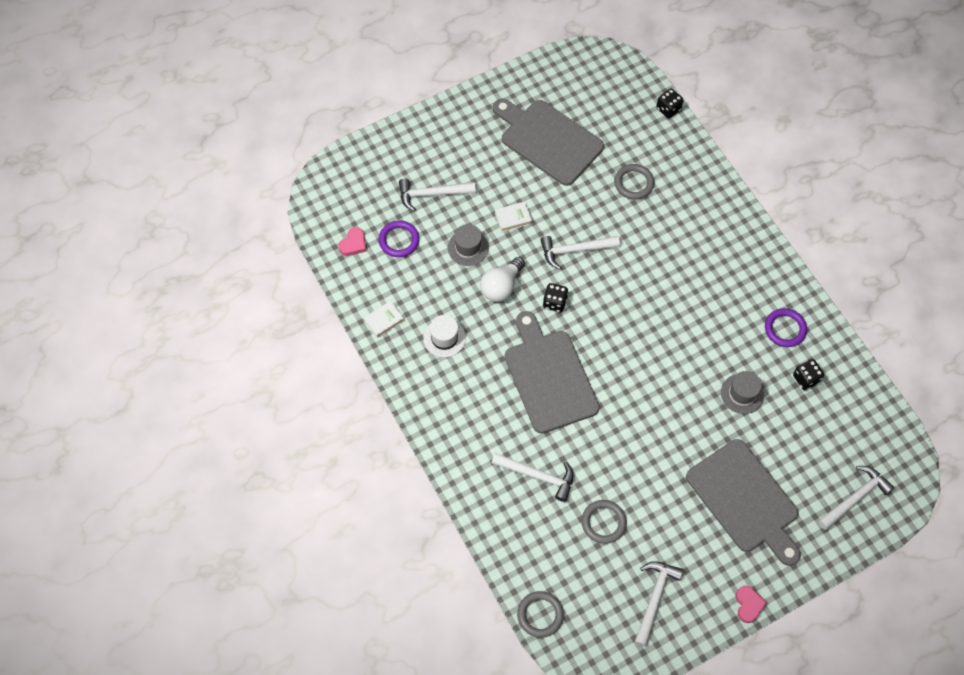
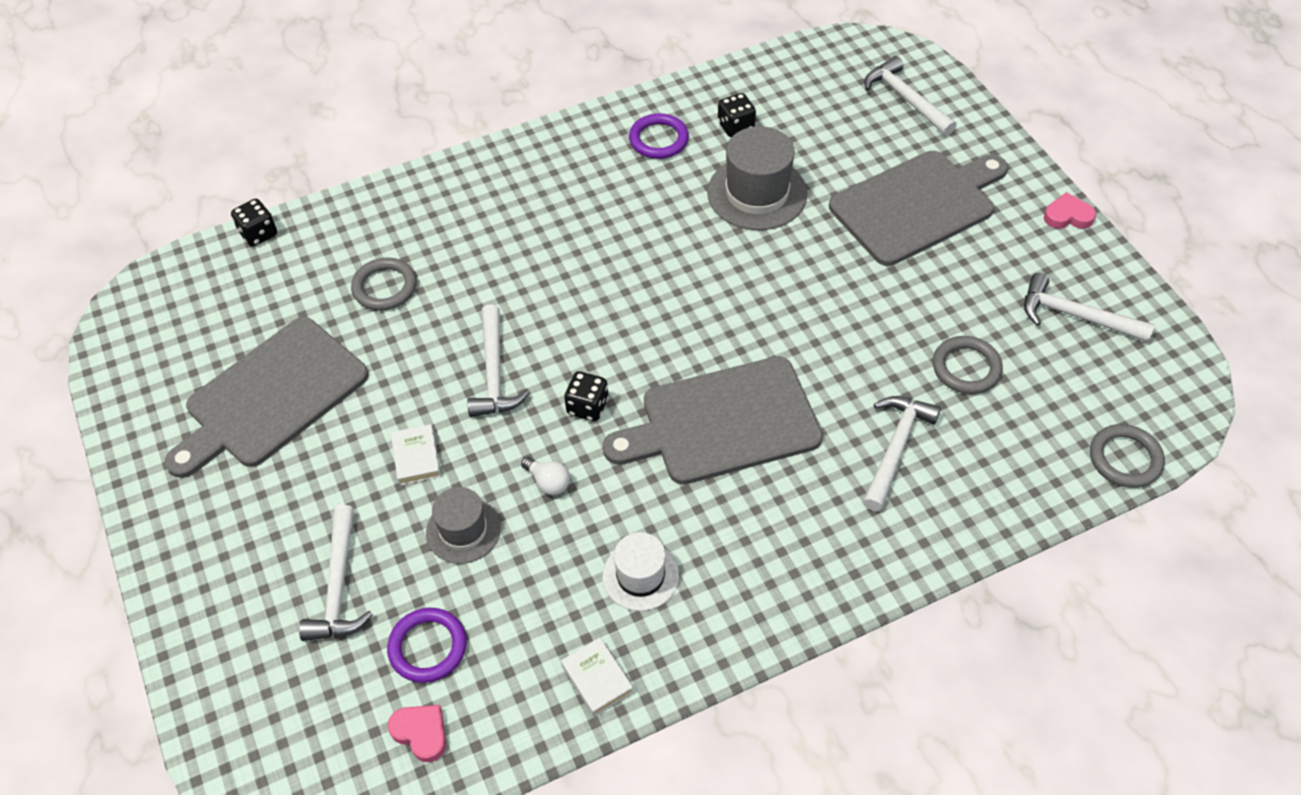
camera: 85 degrees left, 10 degrees down
(501, 286) = (548, 482): white light bulb -> white light bulb, size x0.57
(742, 394) = (757, 193): grey hat -> grey hat, size x1.61

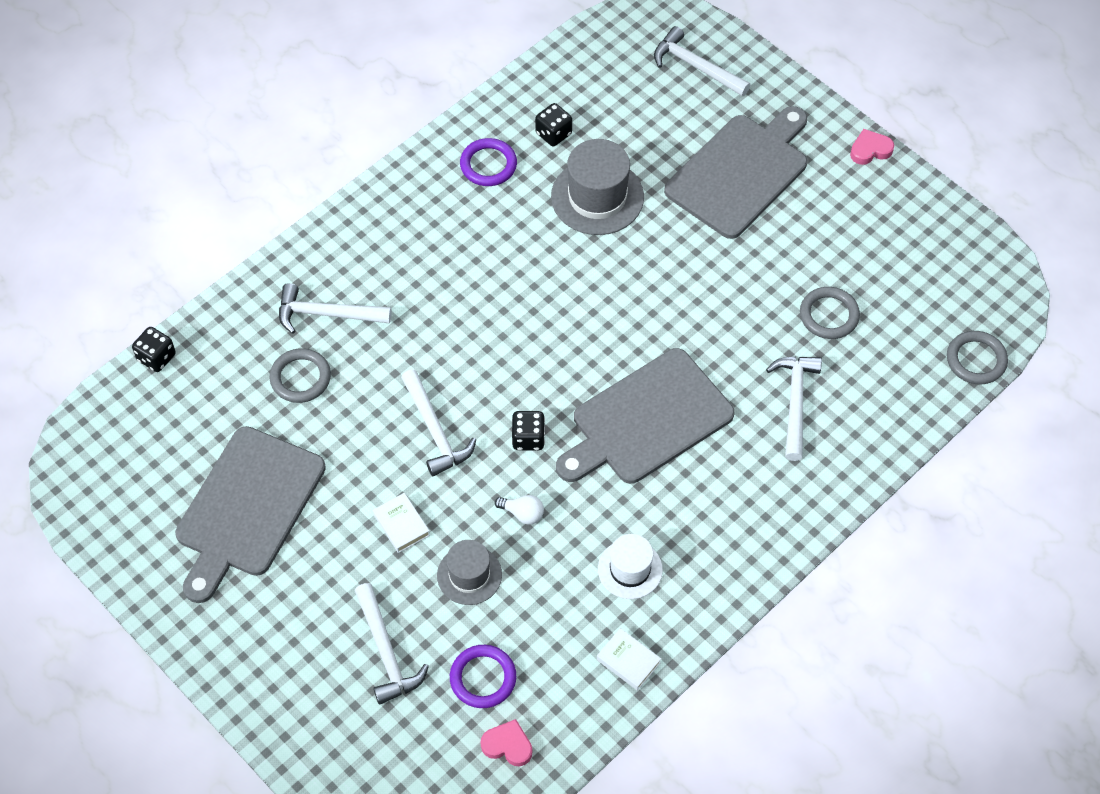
camera: 20 degrees left, 5 degrees up
(1075, 315) = (902, 243): white hammer -> white hammer (326, 314)

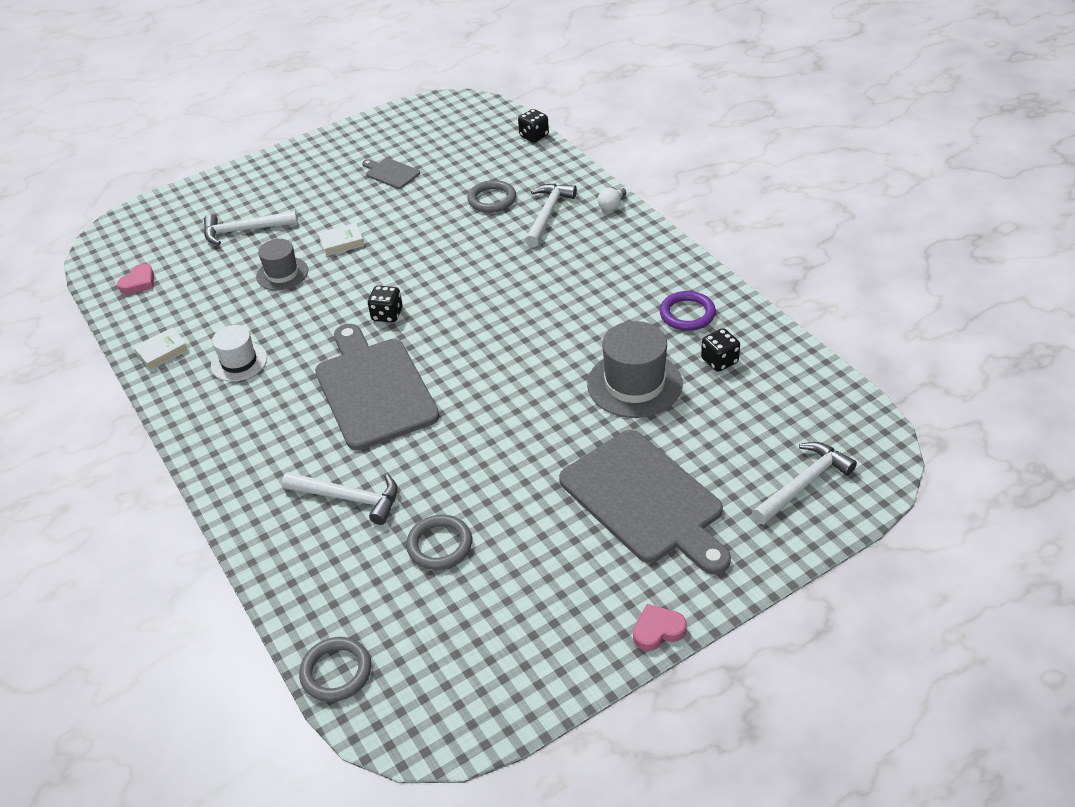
camera: 105 degrees right, 15 degrees down
(247, 508) = (391, 173): grey cutting board -> grey cutting board, size x0.44
(435, 431) = (416, 264): white hammer -> none
(483, 678) = (196, 274): purple ring -> none
(523, 514) = (320, 306): white light bulb -> white light bulb (612, 206)
(870, 150) = (658, 630): pink heart -> pink heart turned 105 degrees counterclockwise

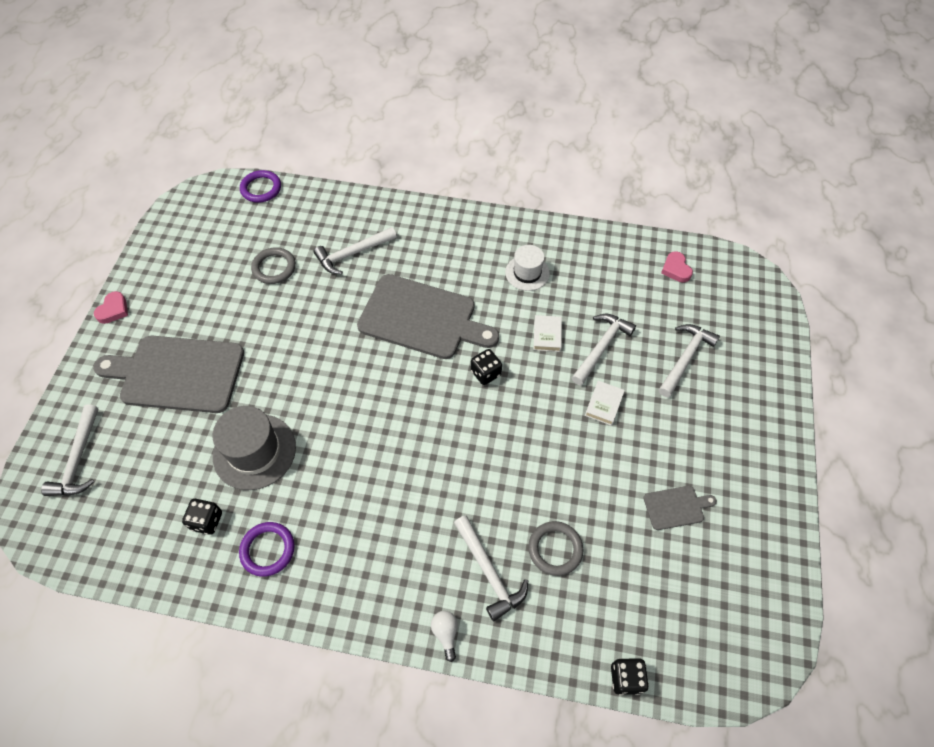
camera: 130 degrees right, 15 degrees up
(162, 352) = (580, 244): white book -> white book (547, 335)
(282, 273) = (601, 347): grey hat -> white hammer
(336, 672) = (261, 188): grey ring -> purple ring

